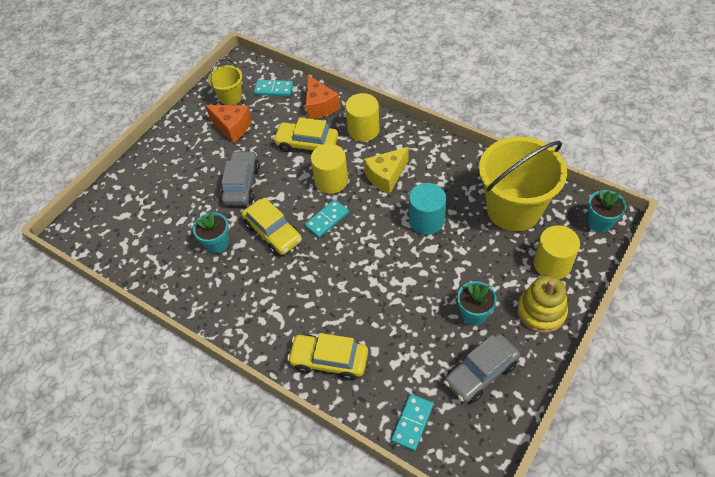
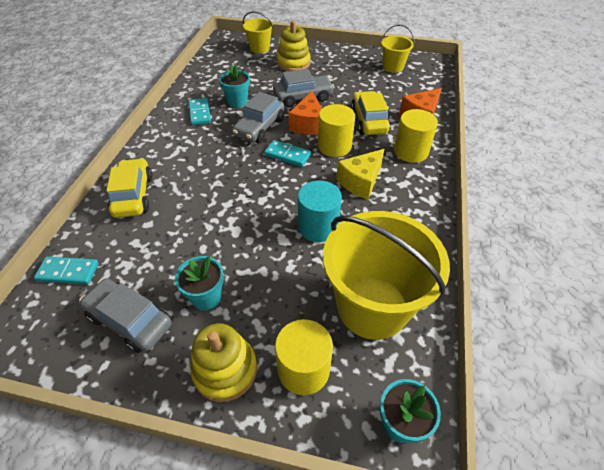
camera: 65 degrees right, 5 degrees down
(118, 200) = (259, 48): none -> yellow bucket
(171, 176) = (293, 63): none -> yellow stacking toy
(232, 127) = (361, 77): orange cheese -> orange cheese (308, 124)
(273, 233) = (260, 127): yellow car -> grey car
(274, 89) = (419, 86): turquoise domino -> turquoise domino (200, 113)
(386, 176) = (360, 182): yellow cheese -> yellow cheese turned 75 degrees counterclockwise

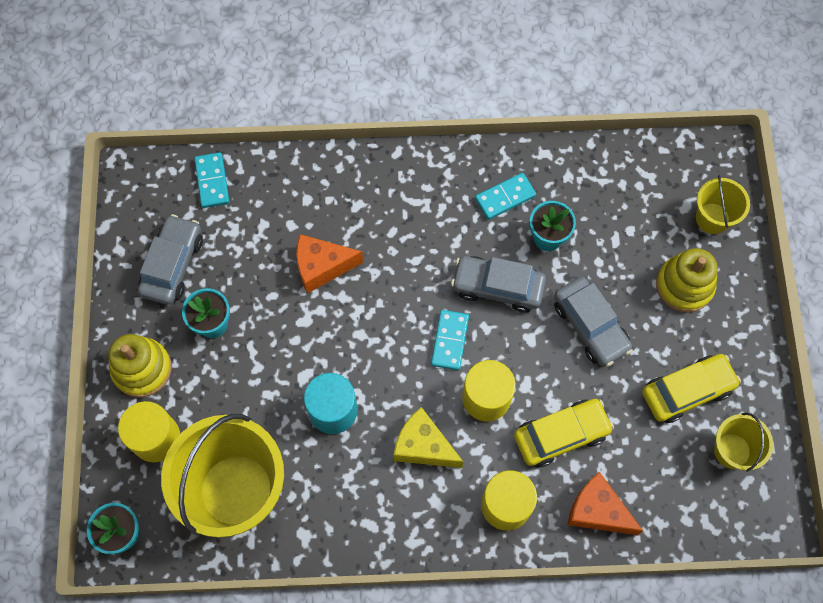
camera: 75 degrees right, 20 degrees up
(133, 195) = (329, 189): yellow car -> yellow car (687, 391)
(308, 124) = (525, 350): orange cheese -> orange cheese (322, 267)

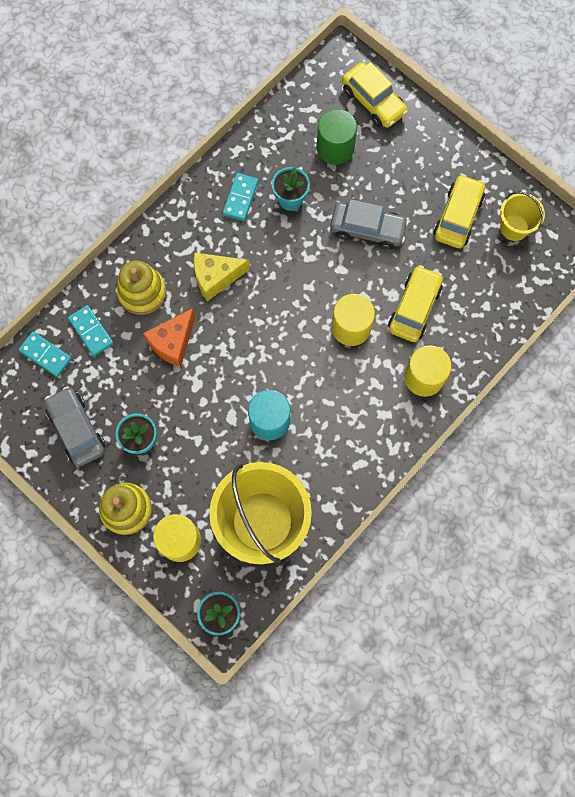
camera: 45 degrees left, 5 degrees up
(423, 446) = (344, 389): yellow cheese -> yellow cheese (216, 278)
(449, 341) = (296, 314): turquoise domino -> turquoise domino (91, 331)
(497, 287) = (291, 256): grey car -> none
(597, 511) = (476, 331): orange cheese -> none
(634, 228) = (335, 148): none -> green cylinder
(684, 285) = (396, 156): yellow stacking toy -> yellow stacking toy (142, 292)
(712, 218) = (373, 101): yellow bucket -> yellow car

